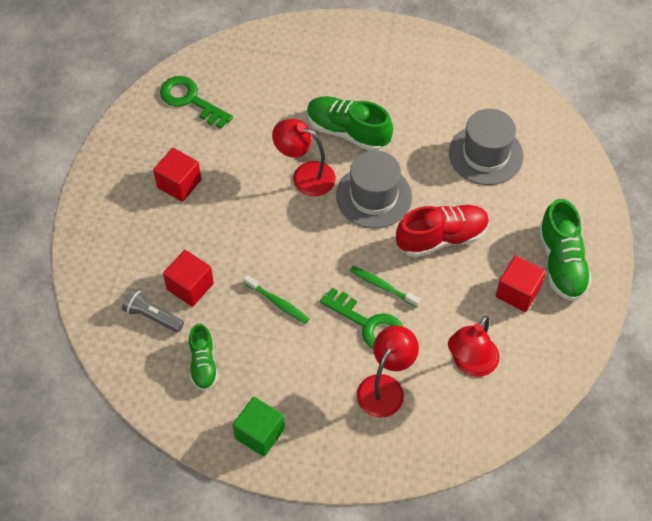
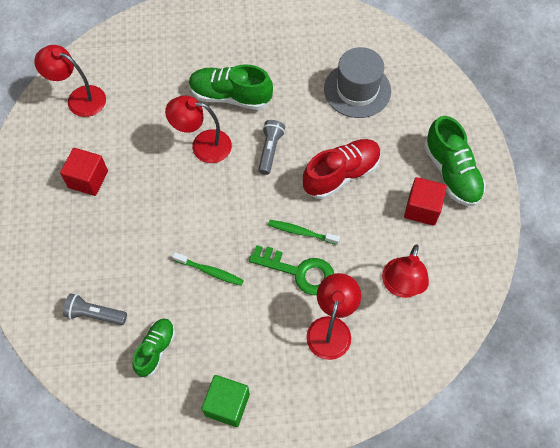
camera: 15 degrees left, 5 degrees up
(190, 100) = (79, 98): green key -> red lamp
(190, 286) = (123, 276): red cube -> none
(203, 364) = (155, 349): green shoe -> green shoe turned 135 degrees counterclockwise
(374, 196) = (270, 150): grey hat -> grey flashlight

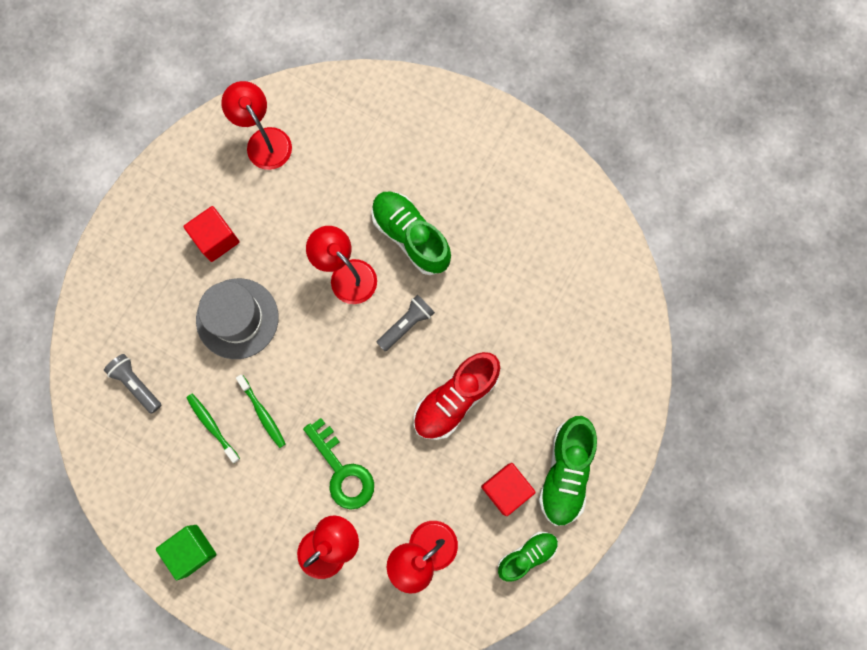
camera: 35 degrees right, 15 degrees up
(155, 349) = (166, 455): green shoe -> green shoe (527, 555)
(301, 232) = (373, 432): green toothbrush -> green toothbrush (212, 426)
(341, 175) = (455, 399): red shoe -> red shoe turned 135 degrees clockwise
(357, 90) = (543, 315): grey hat -> grey hat (237, 318)

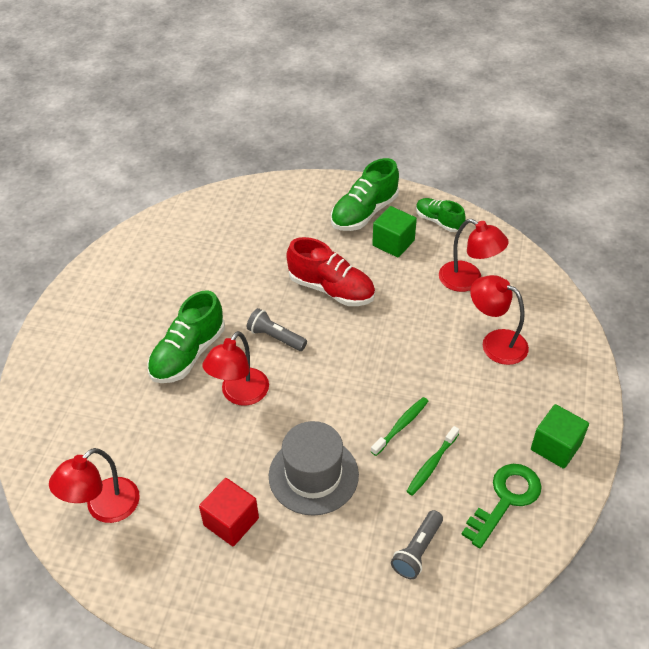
camera: 105 degrees left, 30 degrees down
(342, 471) = (427, 351): green key -> green key (505, 499)
(506, 489) = (393, 243): red cube -> green cube
(565, 472) = (364, 213): green shoe -> green shoe turned 135 degrees clockwise

